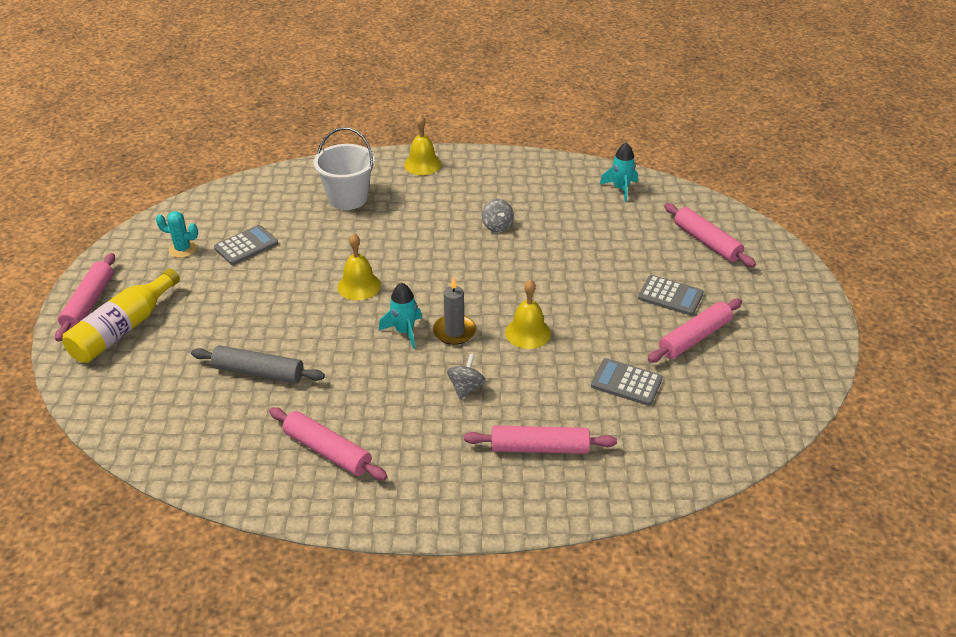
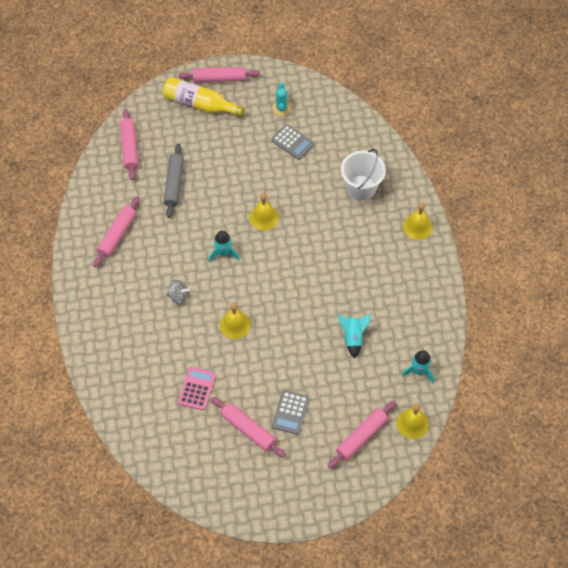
camera: 80 degrees right, 20 degrees up
(454, 332) = (228, 281): grey candle -> none
(497, 226) = (349, 290): grey spinning top -> none
(539, 448) = (134, 344): pink rolling pin -> pink rolling pin (129, 148)
(567, 231) = (353, 337): none -> turquoise rocket
(626, 382) = (197, 388): grey calculator -> pink calculator
(690, 202) = (412, 423): none -> yellow bell

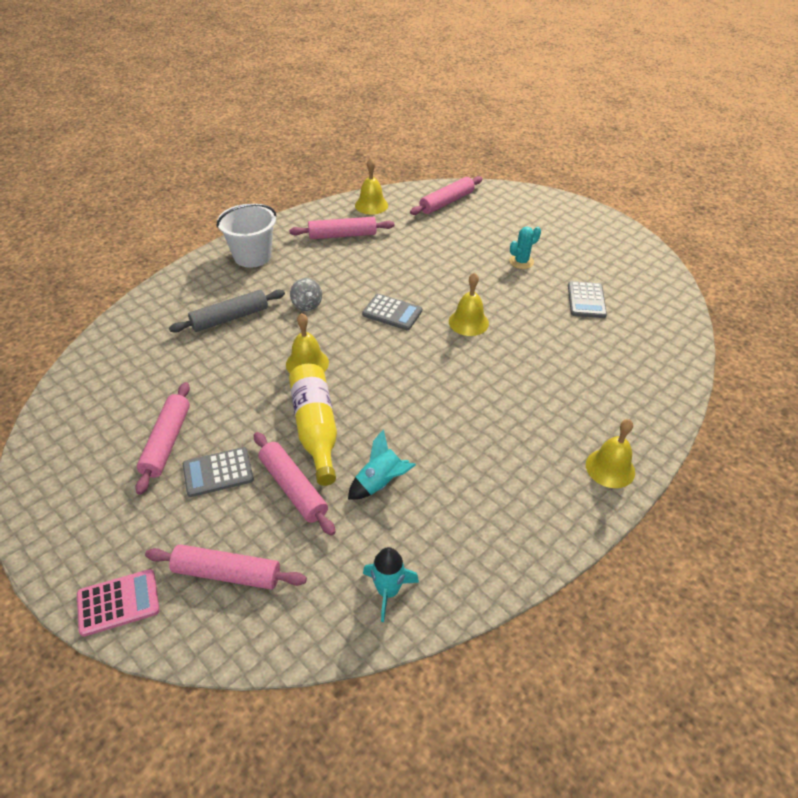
camera: 55 degrees right, 15 degrees down
(174, 184) = (438, 244): grey rolling pin -> grey rolling pin (230, 318)
(197, 388) = (197, 371): pink calculator -> pink calculator (118, 602)
(199, 104) = (547, 221): yellow bottle -> yellow bottle (315, 429)
(219, 79) = (591, 220): pink rolling pin -> pink rolling pin (293, 488)
(223, 253) = (392, 313): turquoise rocket -> grey calculator
(281, 108) = (615, 274): turquoise cactus -> turquoise cactus (521, 262)
(361, 188) = (599, 384): white bucket -> white bucket (252, 256)
(412, 423) = (291, 631): yellow bell -> yellow bell (371, 205)

